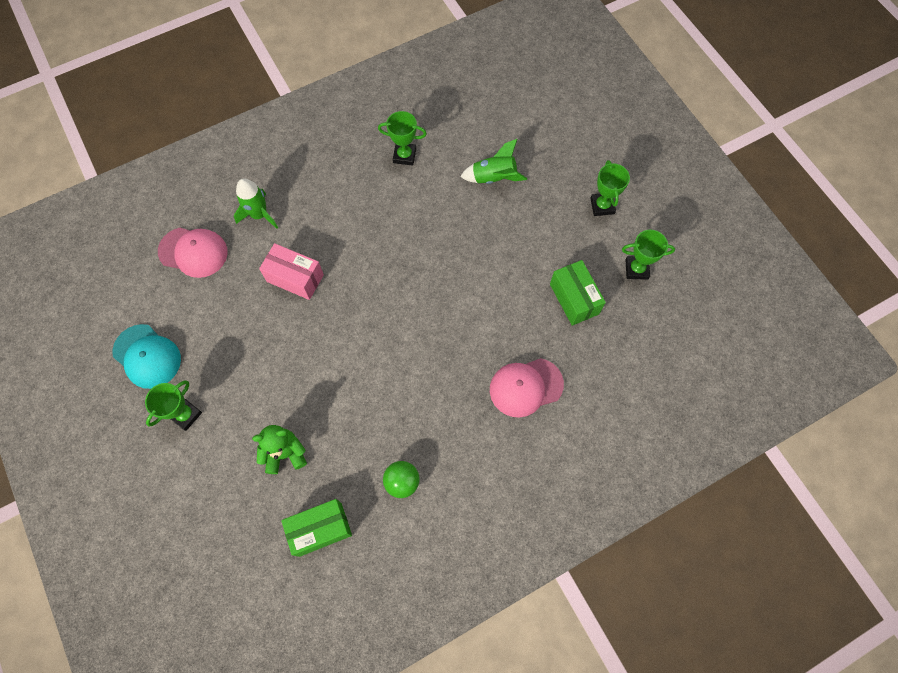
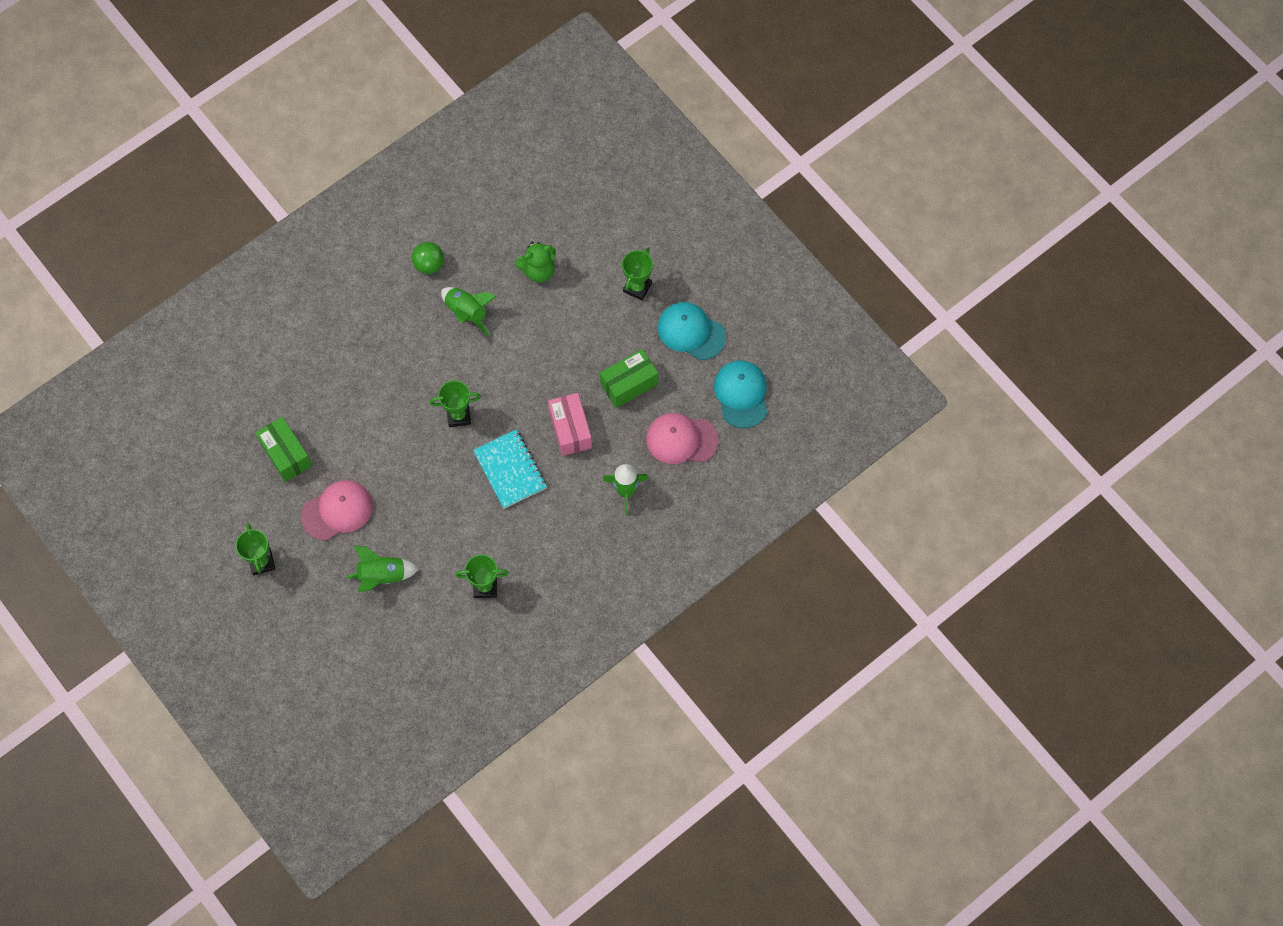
camera: 170 degrees right, 0 degrees up
(121, 285) = (741, 394): none -> turquoise cap
(295, 278) = (570, 430): pink box -> pink box turned 60 degrees clockwise
(320, 529) = (492, 217): green box -> green box (629, 384)
(361, 250) = (510, 470): none -> turquoise notebook
(371, 417) = (467, 312): none -> green rocket
(525, 387) = (327, 362): pink cap -> pink cap (337, 511)
(636, 269) = (223, 496): green trophy -> green trophy (458, 415)

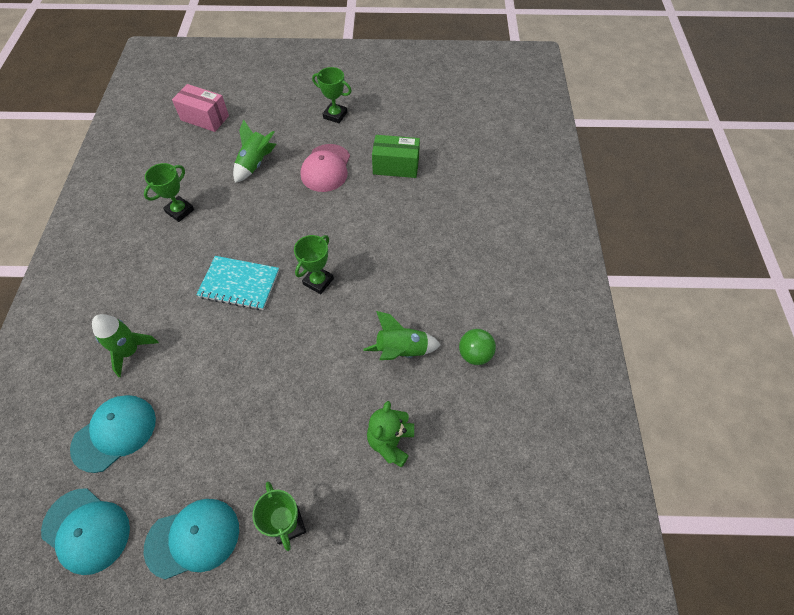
camera: 130 degrees right, 10 degrees down
(570, 430) = (222, 350): pink box -> pink box (205, 118)
(629, 384) = (207, 431): green box -> none
(681, 439) = (114, 433): pink cap -> turquoise cap

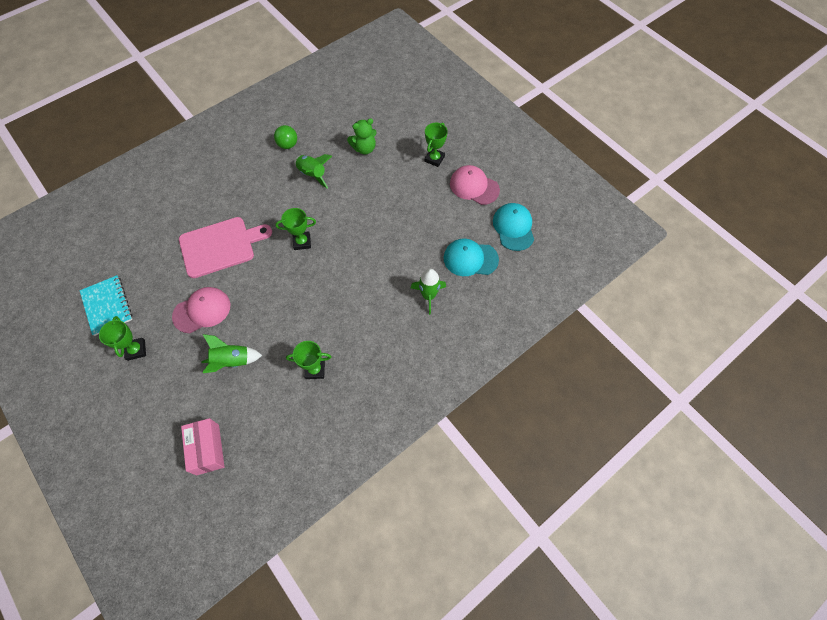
camera: 130 degrees left, 5 degrees up
(193, 538) = (474, 186): turquoise cap -> pink cap
(239, 284) = (339, 280): turquoise notebook -> turquoise notebook (107, 306)
(383, 214) = (220, 246): none -> pink cutting board
(396, 166) = (168, 269): green box -> none

